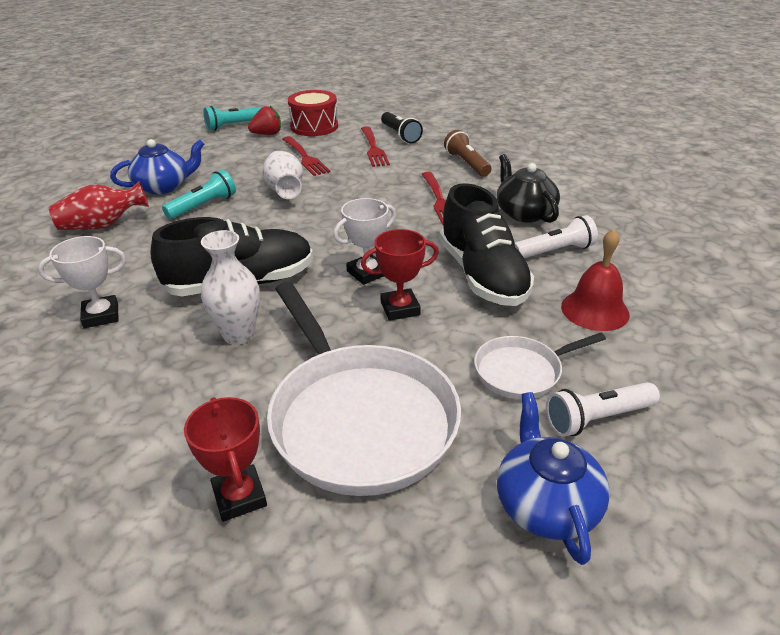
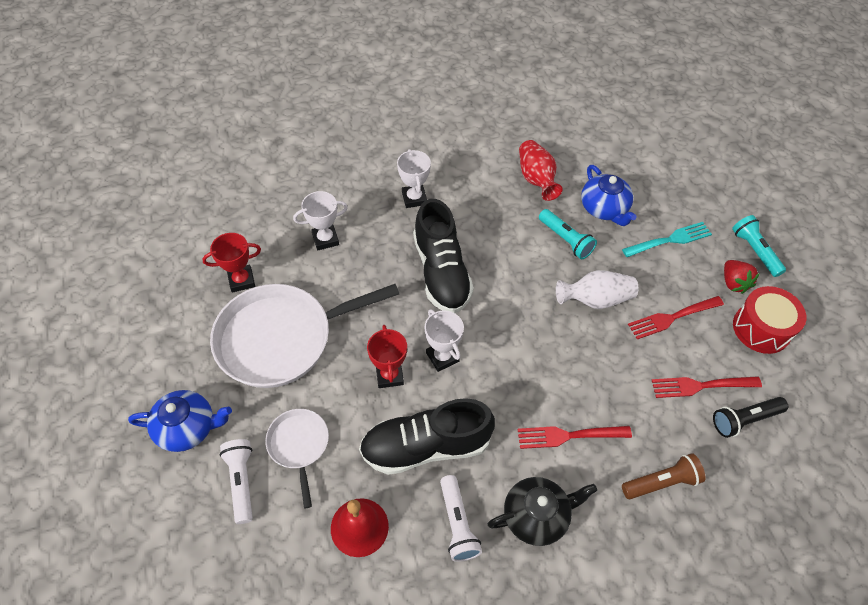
camera: 95 degrees right, 20 degrees up
(161, 398) = (325, 239): none -> white trophy
(214, 157) = (670, 240): none -> turquoise fork
(239, 335) = (378, 274): white vase -> none

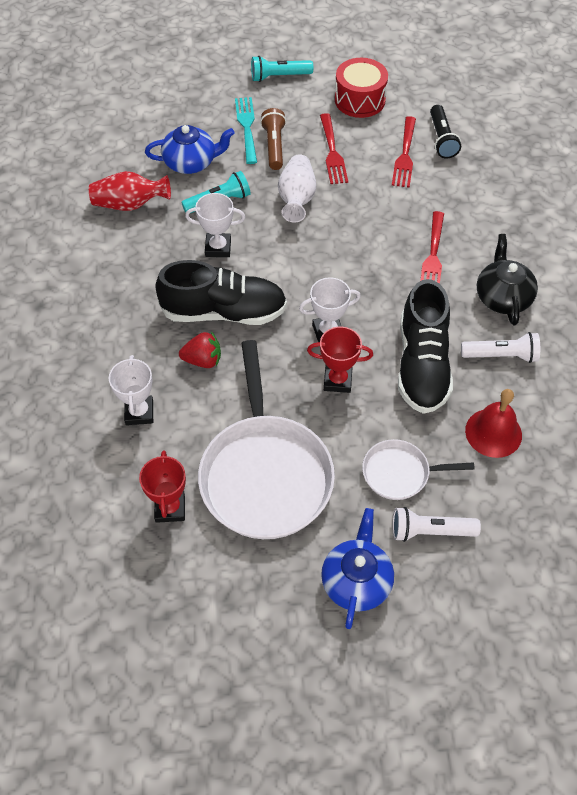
camera: 75 degrees left, 0 degrees up
(414, 198) = (112, 316): white trophy -> white trophy (218, 248)
(661, 482) = (486, 207): brown flashlight -> brown flashlight (274, 146)
(733, 283) = (308, 101): red strawberry -> red strawberry (203, 360)

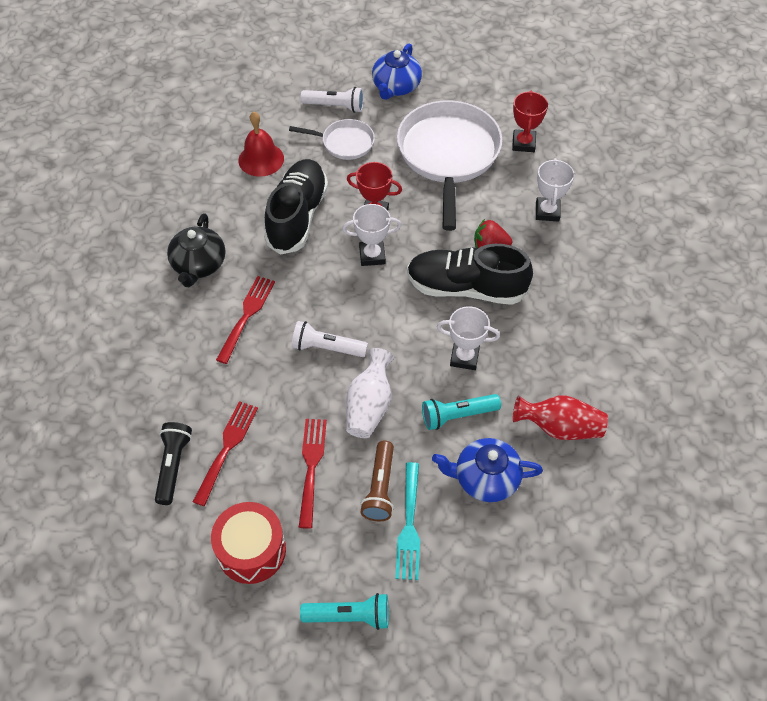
camera: 170 degrees left, 0 degrees up
(501, 355) = (226, 214): white flashlight -> white flashlight (327, 348)

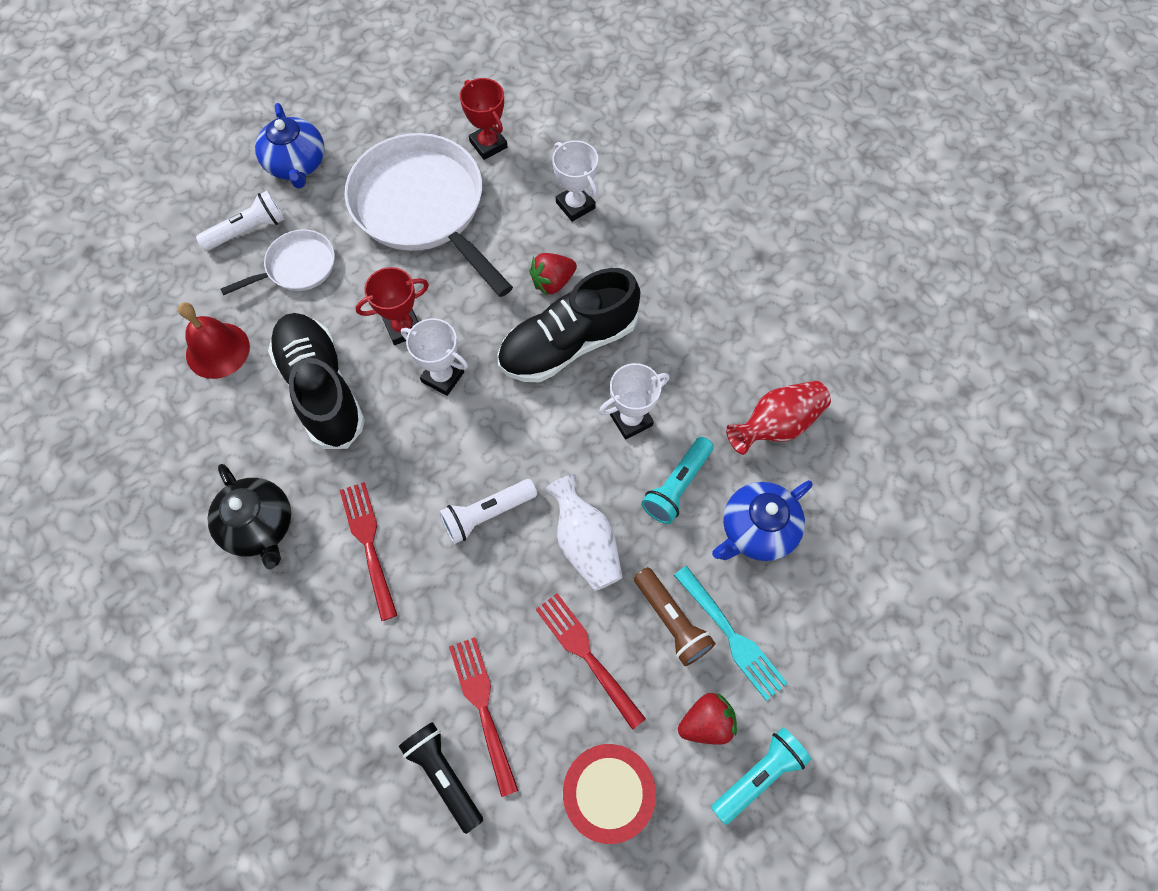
camera: 40 degrees left, 10 degrees up
(346, 560) = (706, 723): none -> red strawberry
(372, 255) = (443, 377): white trophy -> white trophy turned 75 degrees clockwise

